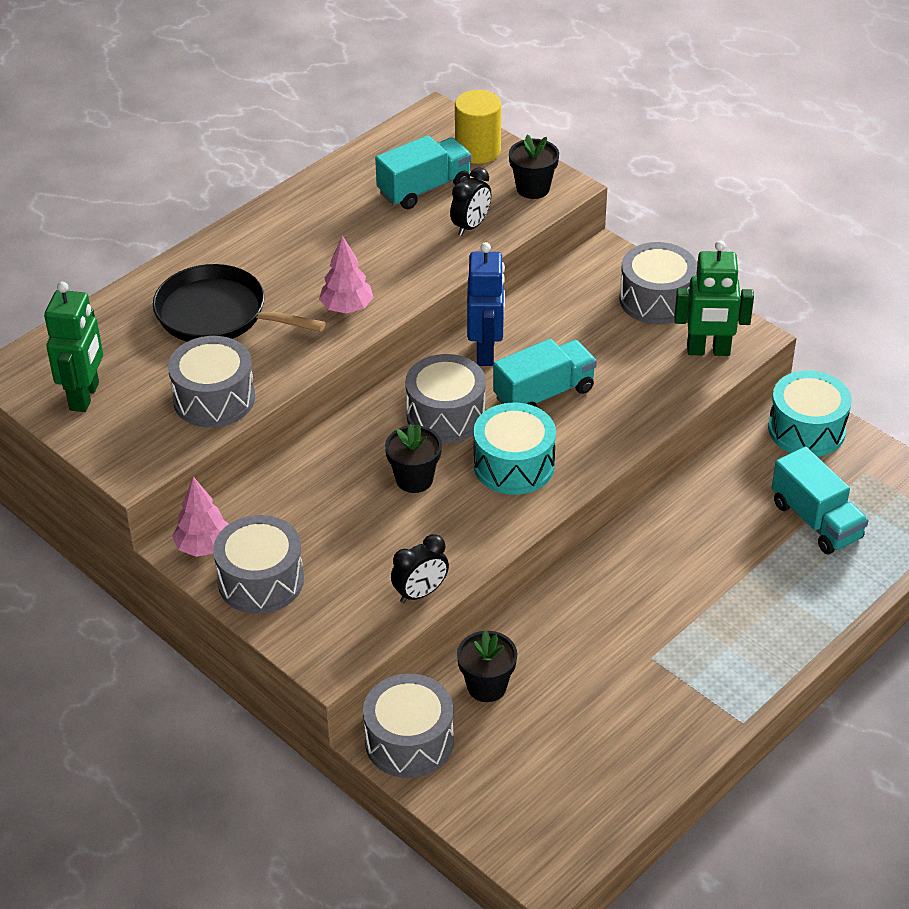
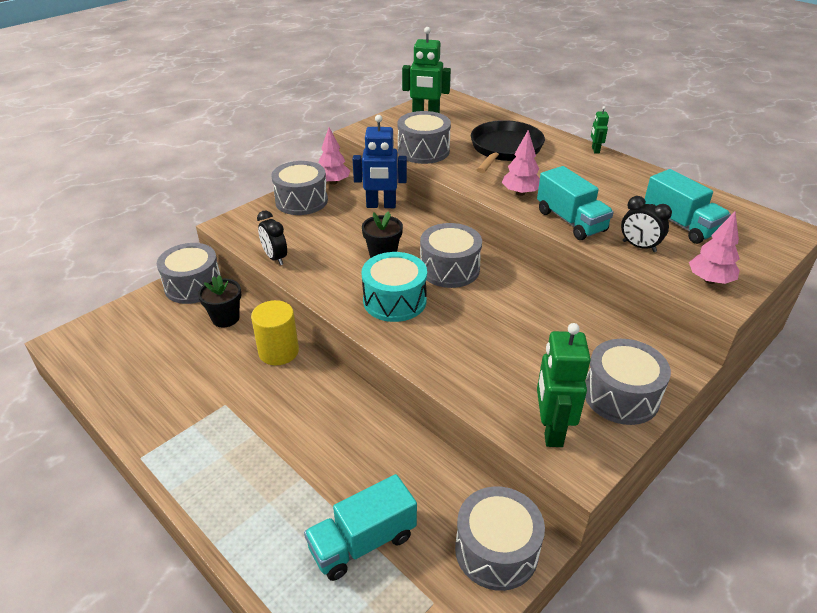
camera: 90 degrees right, 5 degrees down
(230, 229) = (595, 150): none -> green robot
(478, 150) = (750, 251): yellow cylinder -> yellow cylinder (278, 352)
(486, 352) = (524, 289): blue robot -> blue robot (381, 205)
(533, 188) = (709, 280): black flower pot -> pink tree
(544, 394) = (477, 318): turquoise truck -> turquoise truck (570, 221)
(806, 429) = (496, 550): turquoise drum -> grey drum

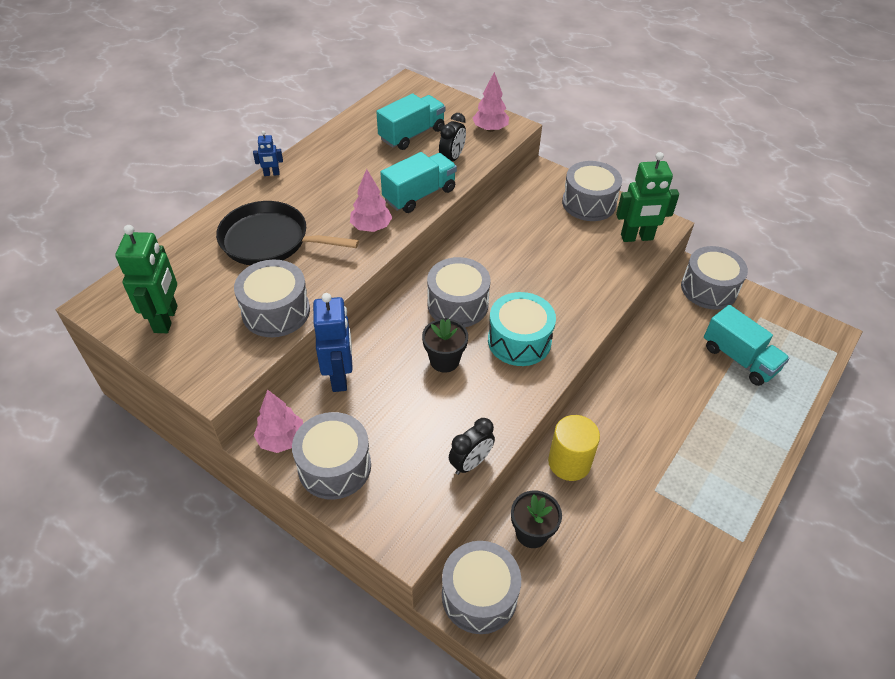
camera: 100 degrees left, 10 degrees up
(595, 150) = (271, 174): green robot -> blue robot

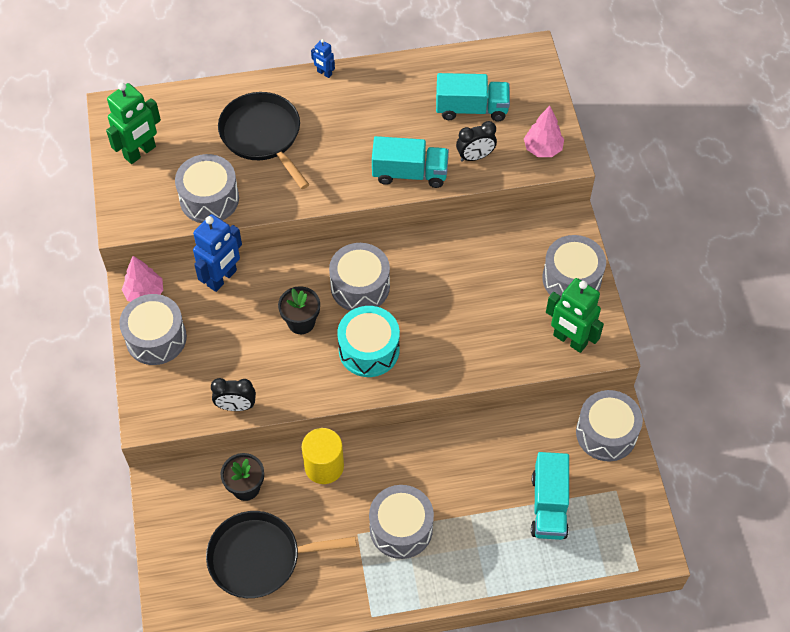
camera: 45 degrees right, 10 degrees up
(371, 227) = (342, 176): pink tree -> none
(479, 595) = (172, 494): grey drum -> grey drum (401, 528)
(611, 579) = (259, 557): none -> black pan

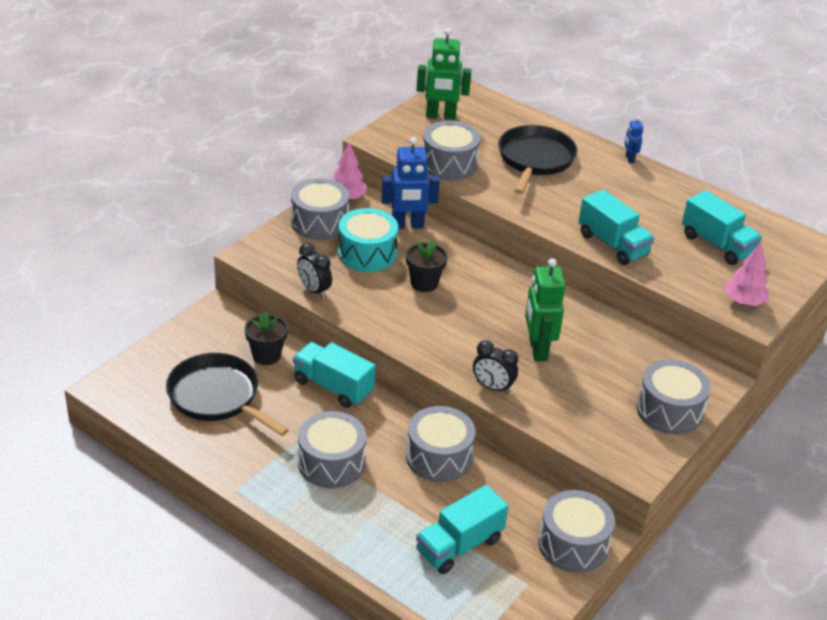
camera: 45 degrees right, 20 degrees down
(324, 466) = (333, 387): yellow cylinder -> turquoise truck
(360, 286) = (495, 296): grey drum -> grey drum (439, 457)
(369, 350) = (448, 331): turquoise drum -> turquoise drum (367, 253)
(475, 157) = (679, 269): black clock -> black clock (493, 387)
(569, 340) = (612, 442): green robot -> green robot (537, 350)

